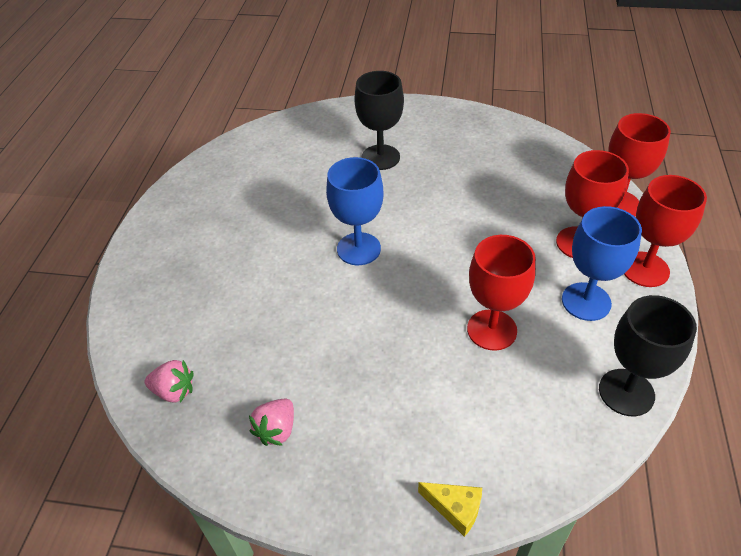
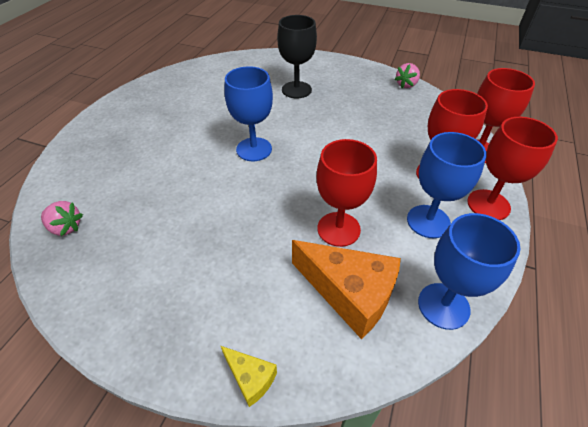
camera: 10 degrees right, 0 degrees up
(276, 430) = (129, 274): pink strawberry -> pink strawberry (406, 85)
(527, 400) = (349, 293): none -> orange cheese
(626, 392) = (443, 306): black goblet -> blue goblet

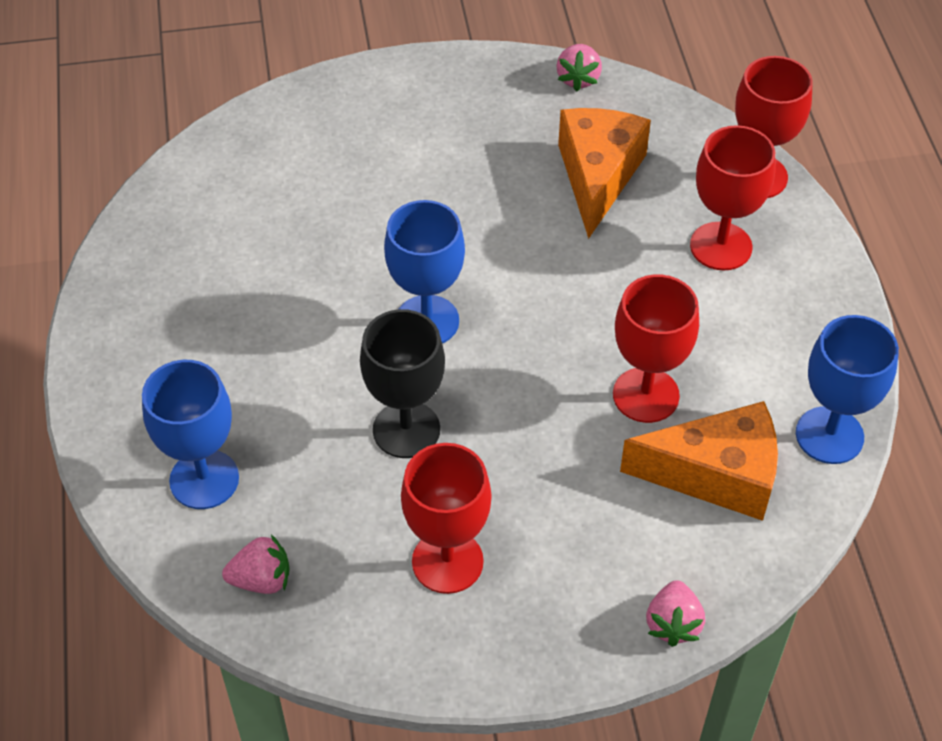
camera: 30 degrees left, 5 degrees up
(250, 378) = (673, 624): yellow cheese -> pink strawberry
(296, 90) = (401, 167): black goblet -> black goblet (406, 430)
(388, 122) = (598, 176): none -> orange cheese
(428, 221) = (752, 328): blue goblet -> blue goblet (204, 479)
(488, 205) = (813, 266): red goblet -> red goblet (447, 561)

